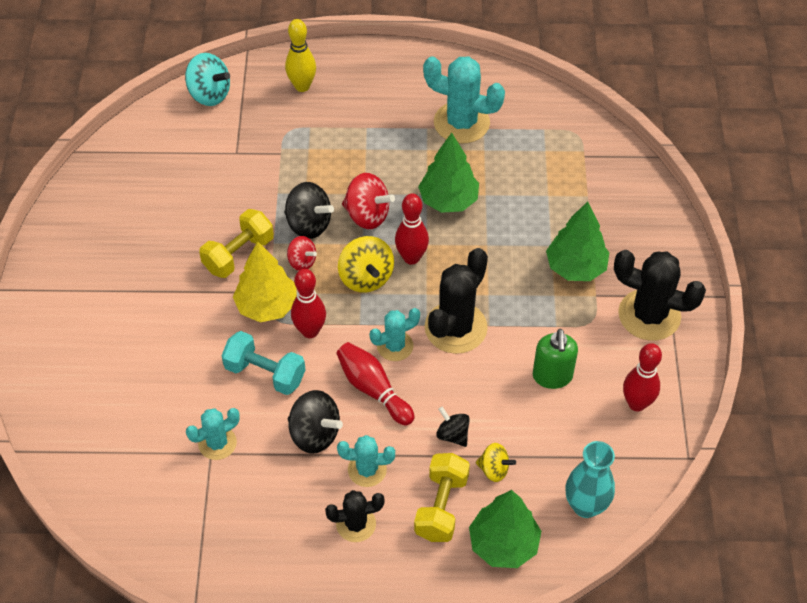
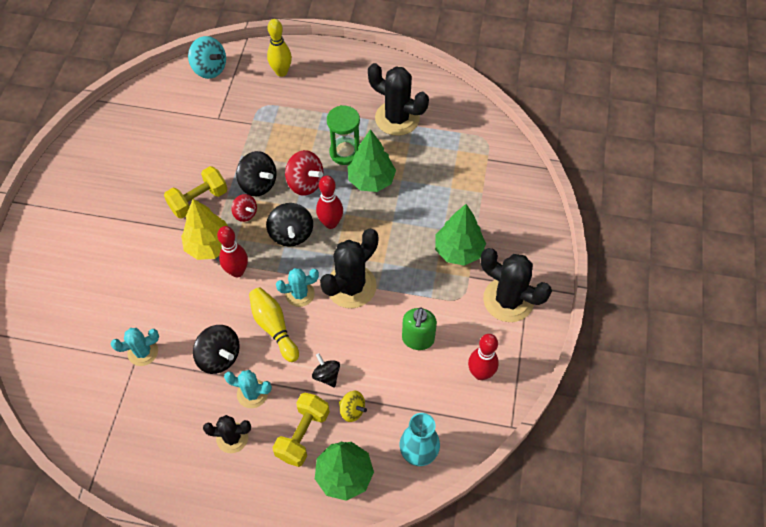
camera: 10 degrees right, 5 degrees up
(265, 373) = (194, 300): turquoise dumbbell -> none
(366, 278) = (291, 234): yellow spinning top -> black spinning top
(373, 389) = (274, 327): red bowling pin -> yellow bowling pin
(407, 172) = (345, 152): none -> green hourglass
(461, 123) = (397, 118): turquoise cactus -> black cactus

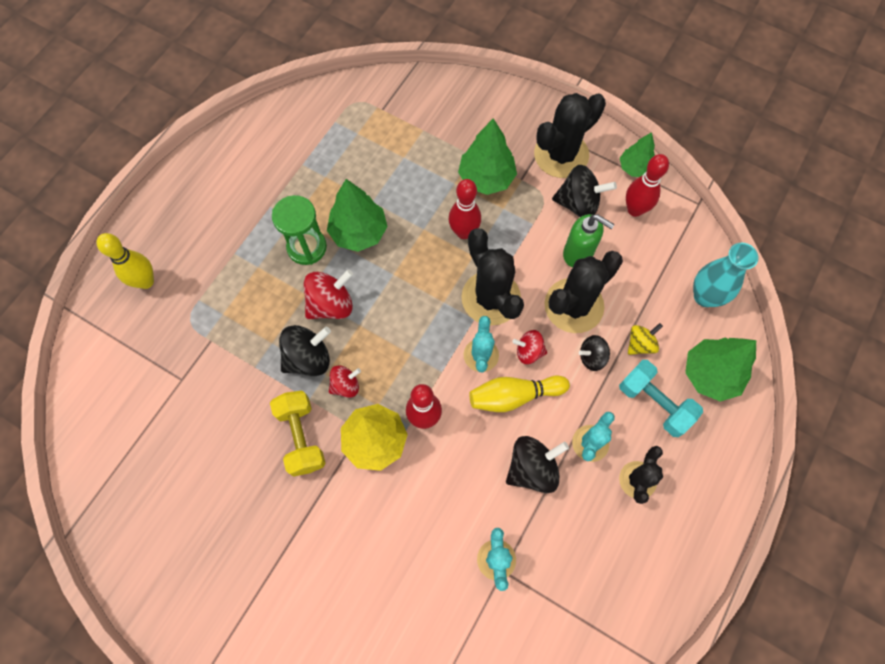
camera: 70 degrees left, 10 degrees up
(210, 69) = (92, 368): turquoise spinning top -> none
(291, 234) = (396, 341): black spinning top -> black spinning top (578, 203)
(303, 434) = (654, 402): yellow dumbbell -> turquoise dumbbell
(315, 327) = (529, 351): none -> red spinning top
(331, 223) = (399, 293): red bowling pin -> red bowling pin (464, 232)
(397, 118) = (284, 177): black cactus -> black cactus (574, 306)
(523, 362) = (634, 168): none -> green tree

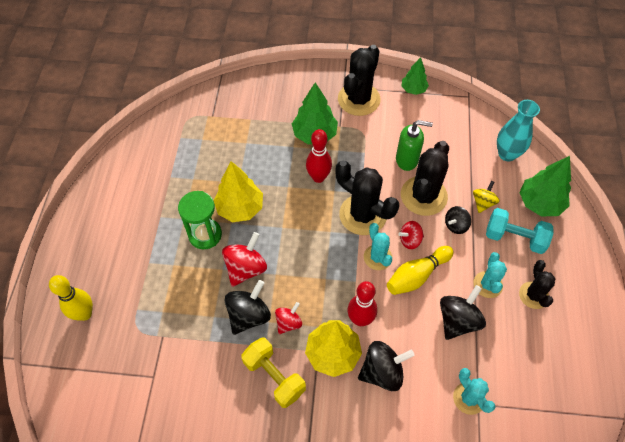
camera: 25 degrees left, 10 degrees down
(359, 232) = (240, 208): green tree -> yellow tree
(578, 203) = (388, 127): black spinning top -> black spinning top (382, 372)
(635, 209) = (429, 116): red bowling pin -> none

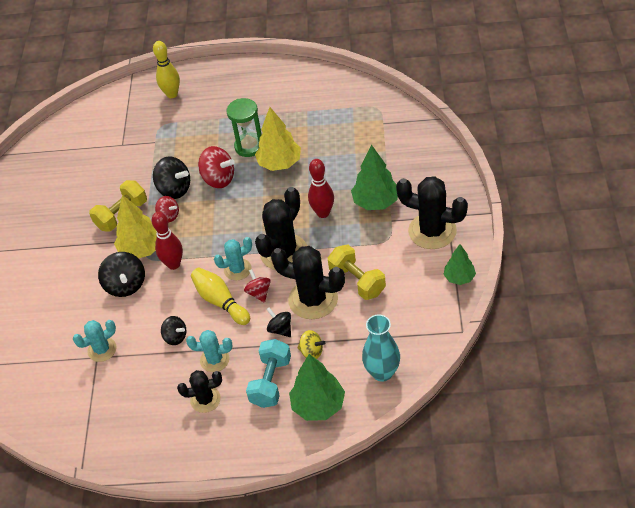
camera: 90 degrees right, 10 degrees down
(407, 160) = (357, 281): green soap dispenser -> yellow dumbbell
(458, 320) = (175, 337): black spinning top -> black spinning top, size x0.61

